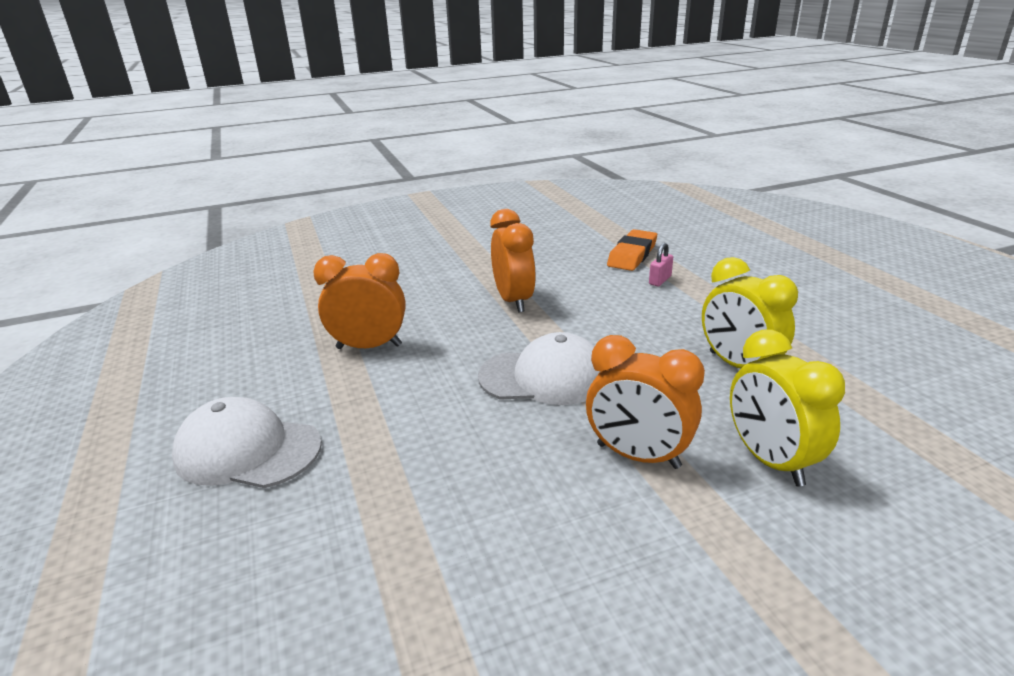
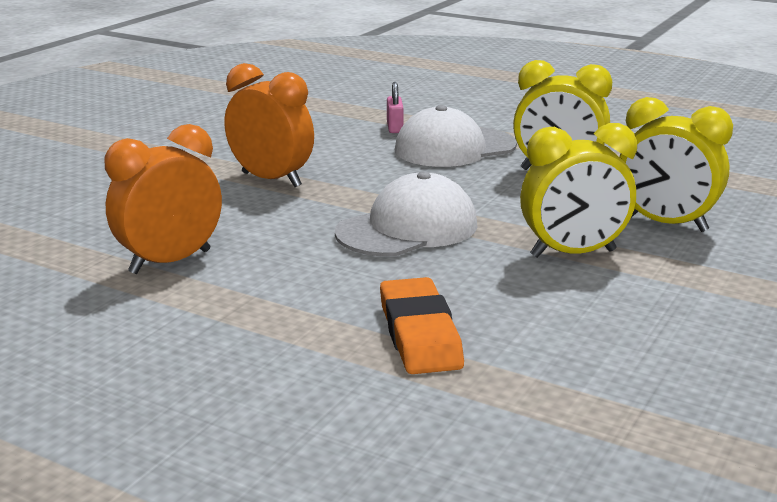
camera: 40 degrees left, 5 degrees down
(247, 450) = (192, 385): white cap -> white cap (454, 148)
(632, 255) = (333, 113): orange eraser -> orange eraser (419, 334)
(638, 456) = (573, 253): orange clock -> yellow clock

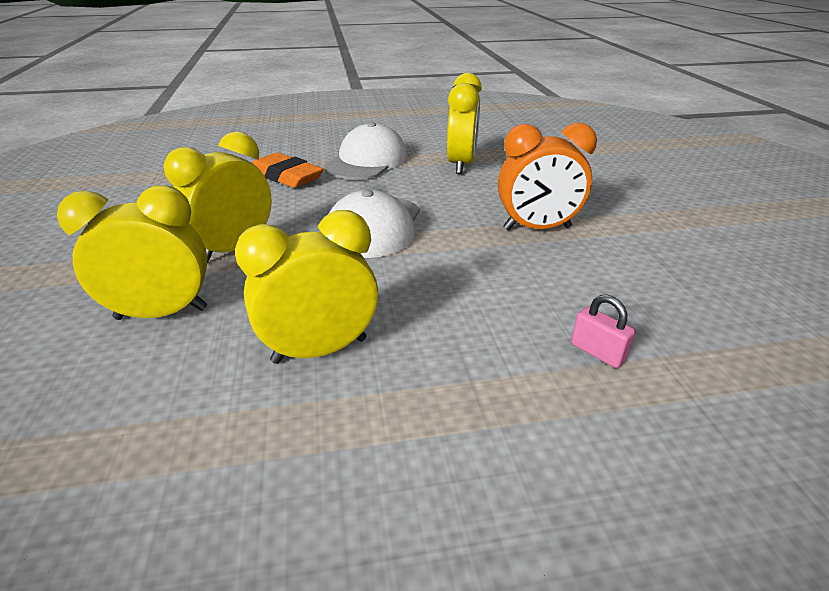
camera: 140 degrees right, 10 degrees up
(170, 262) = (461, 165): orange clock -> yellow clock
(454, 148) = (477, 343): white cap -> white cap (367, 161)

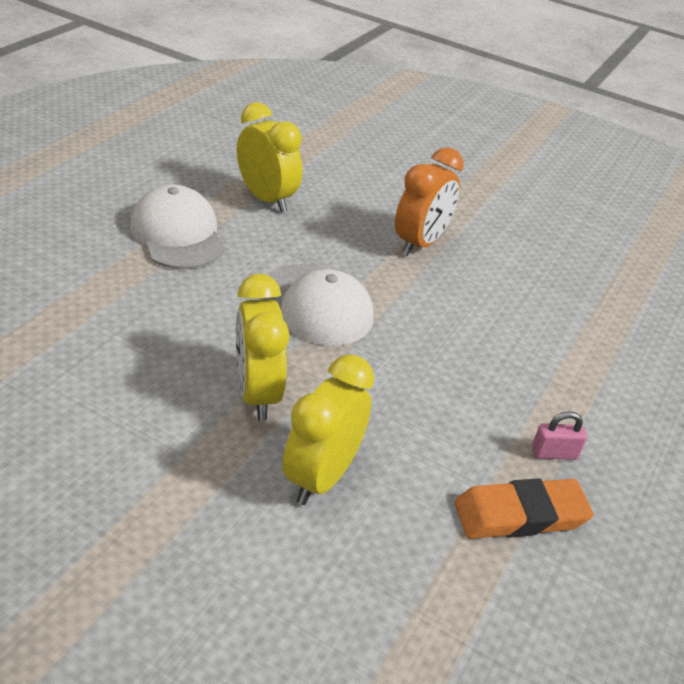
camera: 55 degrees left, 5 degrees up
(286, 176) = (136, 292): orange eraser -> orange eraser (520, 515)
(320, 350) = (461, 421): yellow clock -> none
(597, 352) = (573, 322): pink padlock -> pink padlock (554, 453)

